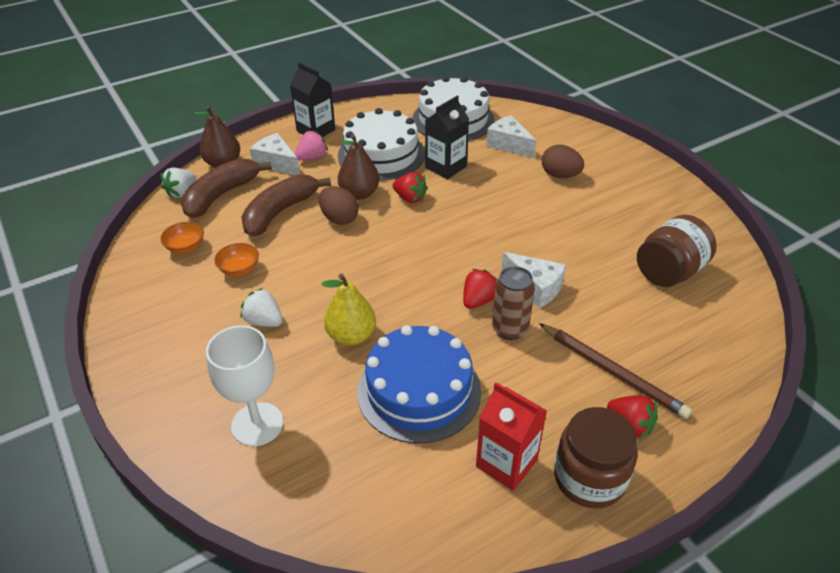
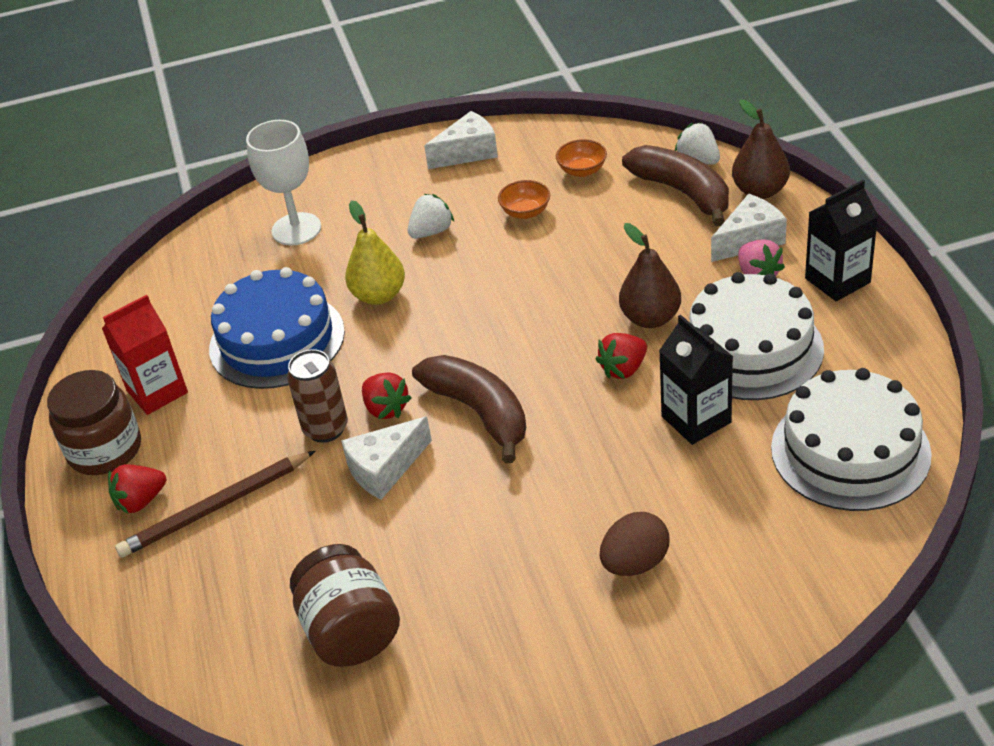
camera: 110 degrees right, 0 degrees up
(280, 212) = (629, 243): brown banana -> brown banana (479, 412)
(339, 218) = (597, 296): brown egg -> none
(509, 145) = (747, 513): white cheese -> white cheese (468, 152)

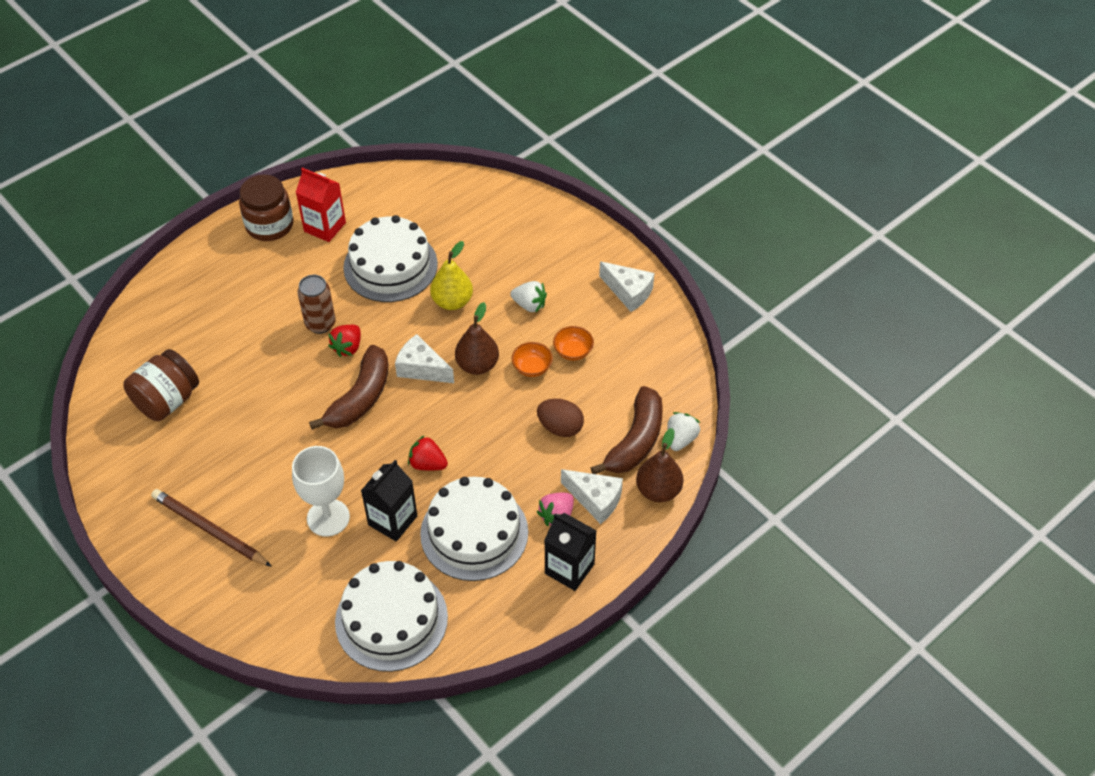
camera: 60 degrees right, 10 degrees up
(141, 501) = (235, 261): red strawberry -> none
(216, 508) = (240, 298): brown pencil -> brown pencil (209, 530)
(277, 340) = (390, 266): blue cake -> white cake
(296, 229) = (502, 229): white goblet -> white goblet (328, 518)
(385, 469) = (296, 367): white cheese -> white cheese (421, 368)
(582, 170) = (636, 369): orange bowl -> orange bowl (532, 367)
(635, 563) = (256, 524): brown egg -> brown egg (560, 427)
(650, 318) = (485, 463): brown pear -> brown pear (477, 365)

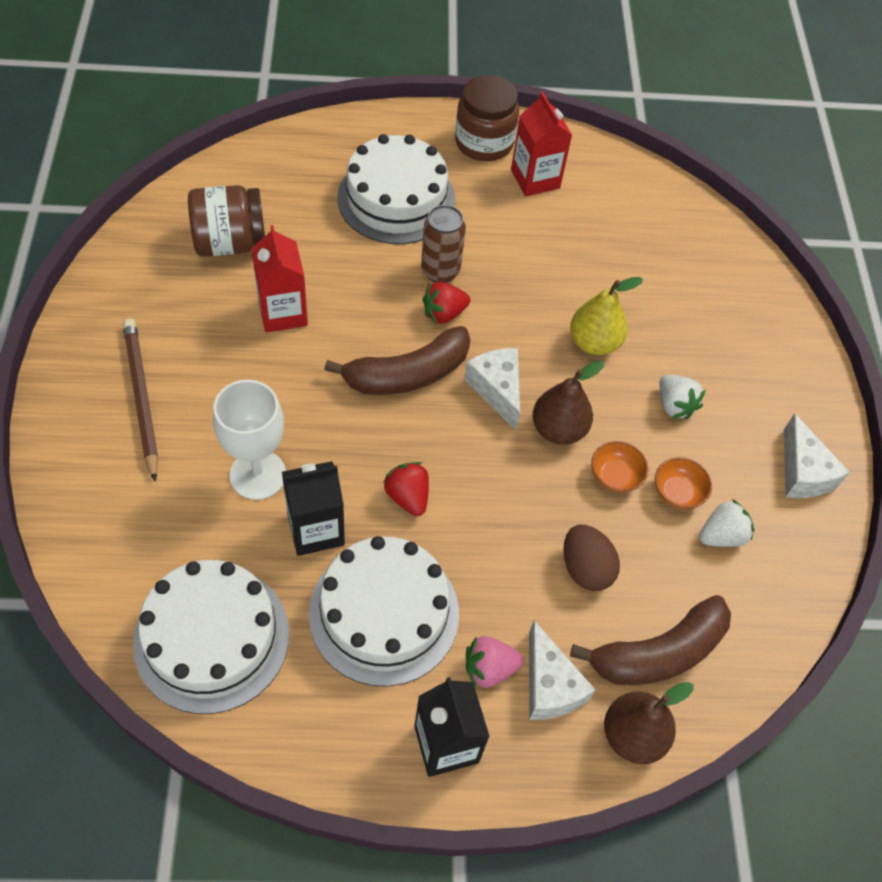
camera: 35 degrees right, 5 degrees up
(247, 417) = (283, 312): none -> red carton
(390, 266) = (564, 261): white cake -> white cake (396, 199)
(681, 439) = (715, 694): white strawberry -> white strawberry (721, 535)

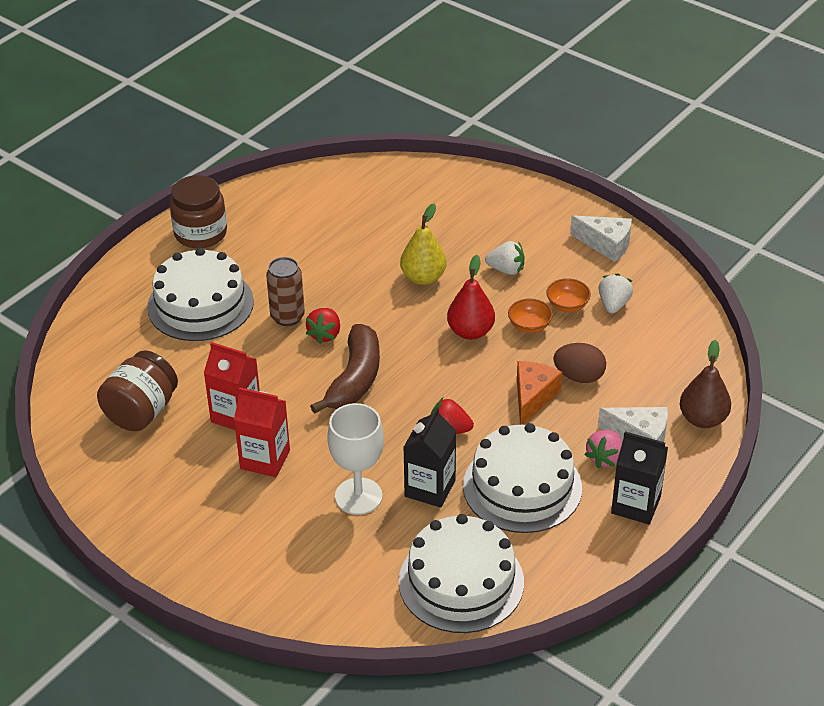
camera: 45 degrees left, 15 degrees down
(141, 398) = (230, 527): brown pencil -> none
(497, 390) = (412, 343): white cheese -> none
(517, 544) = (533, 397): none -> orange cheese
(535, 179) = (261, 227): red carton -> red carton (265, 459)
(558, 429) = (470, 332): brown pear -> red pear
(658, 653) = (662, 377): brown banana -> none

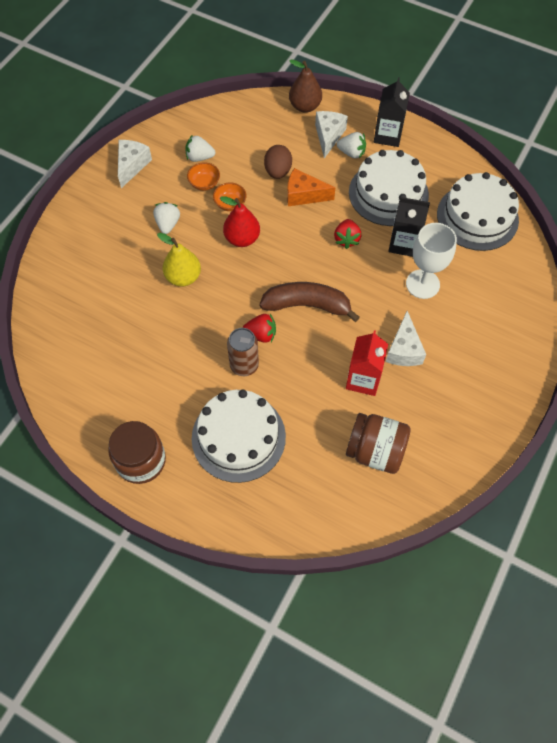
camera: 100 degrees left, 20 degrees up
(265, 459) = (404, 349): red carton -> white cheese
(605, 458) = (351, 153): pink strawberry -> white strawberry

